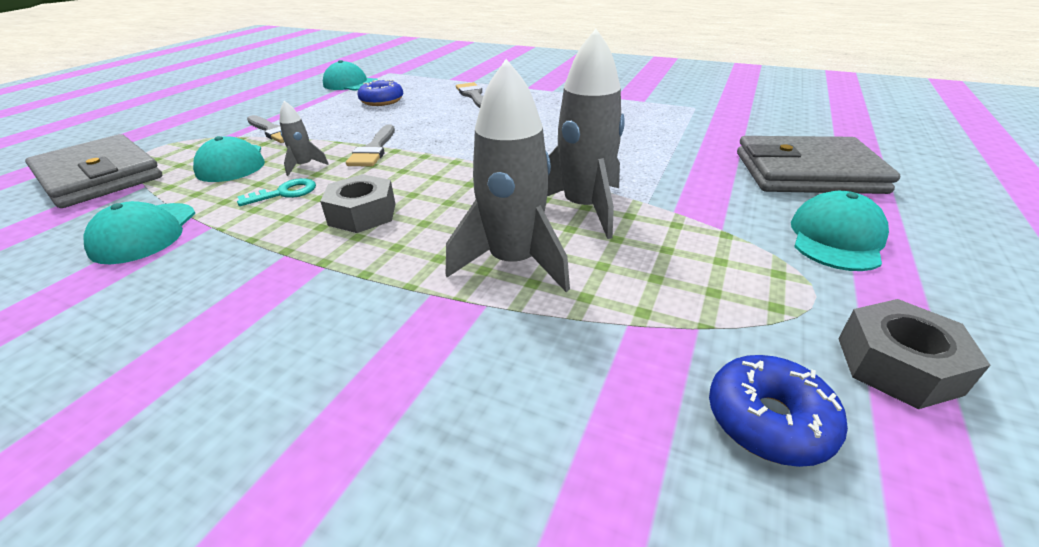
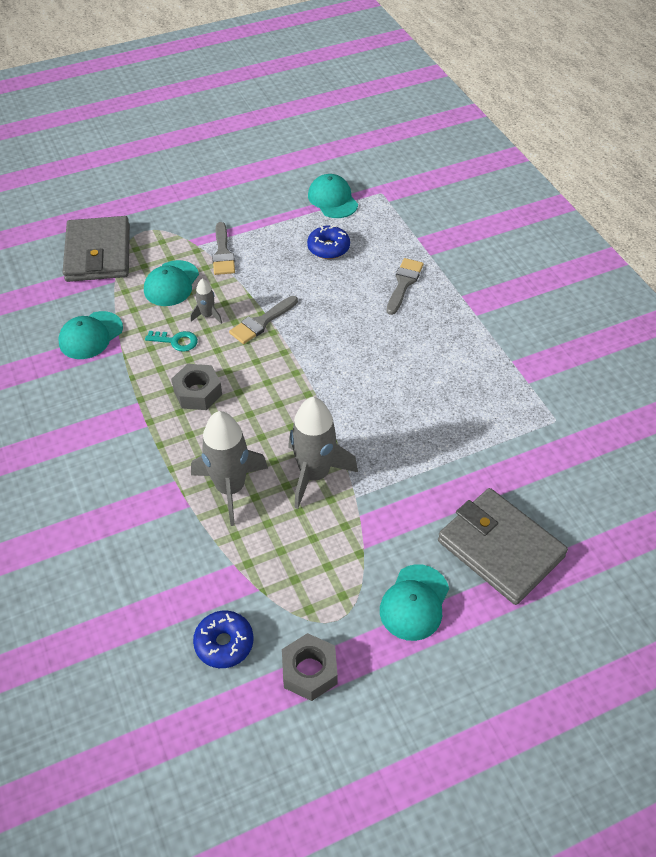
camera: 40 degrees right, 15 degrees up
(836, 238) = (414, 602): turquoise cap -> turquoise cap turned 135 degrees clockwise

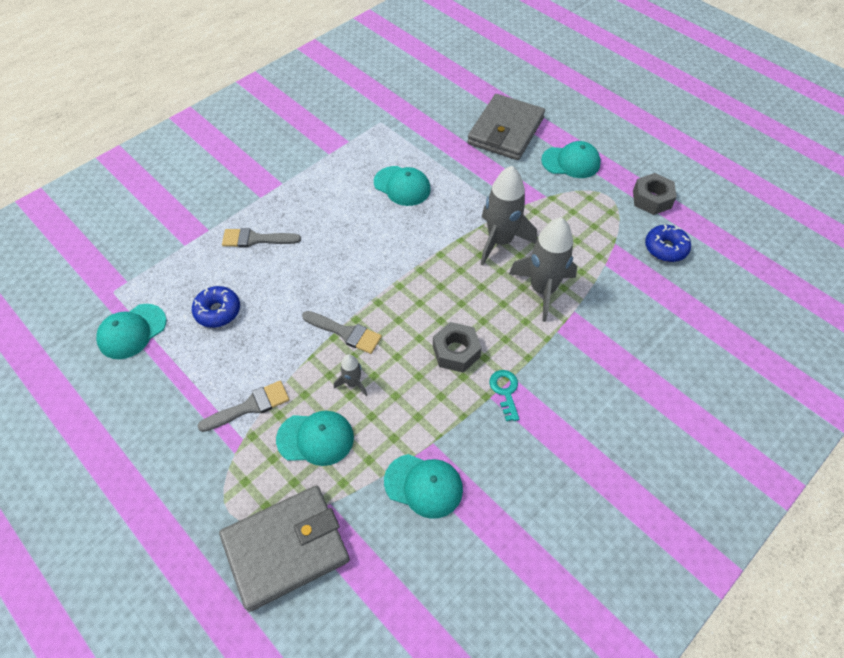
camera: 110 degrees left, 5 degrees up
(176, 341) = (399, 397): turquoise key -> turquoise key (505, 391)
(435, 411) = (402, 186): none -> turquoise cap

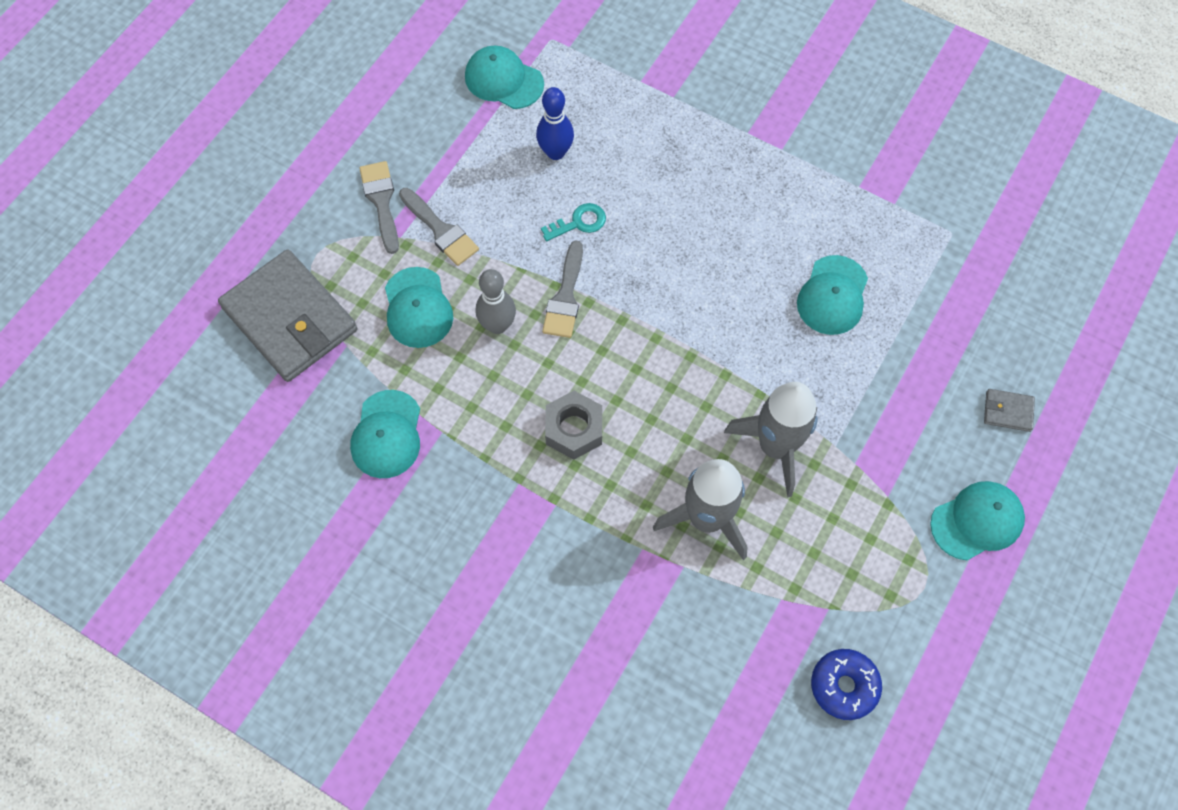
camera: 75 degrees right, 10 degrees up
(218, 311) = (555, 152): blue donut -> blue bowling pin
(256, 239) = (676, 153): grey brush -> grey brush (381, 202)
(353, 383) = (497, 325): grey rocket -> grey bowling pin
(505, 131) = (1007, 411): grey wallet -> grey wallet, size x0.40
(505, 391) = (531, 499): turquoise key -> turquoise key (579, 222)
(571, 162) = (977, 521): turquoise cap -> turquoise cap turned 105 degrees counterclockwise
(652, 199) = (942, 657): grey nut -> none

